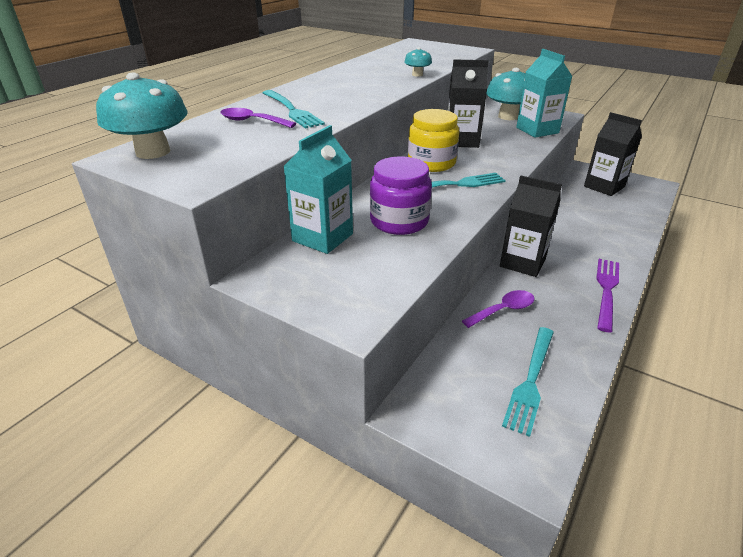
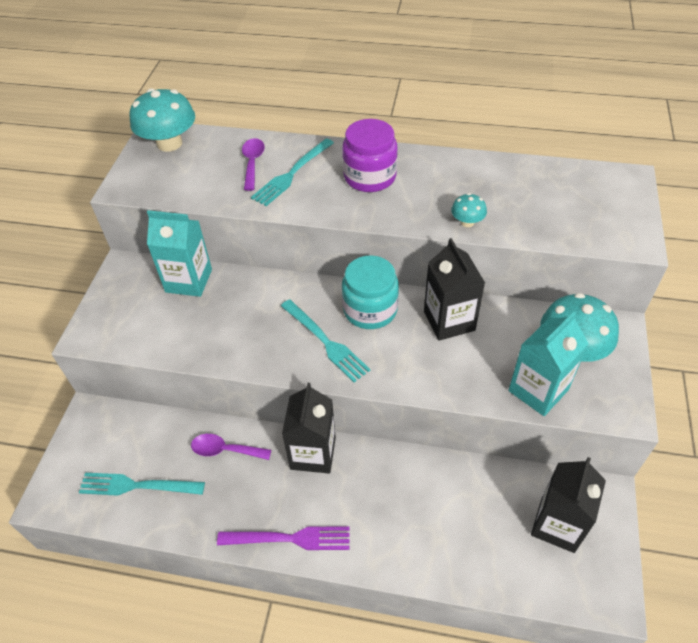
camera: 70 degrees right, 15 degrees up
(399, 221) = (233, 320): purple jar -> purple jar (370, 177)
(431, 163) = (370, 310): yellow jar -> turquoise jar
(503, 310) = (225, 450): purple spoon -> purple spoon turned 150 degrees clockwise

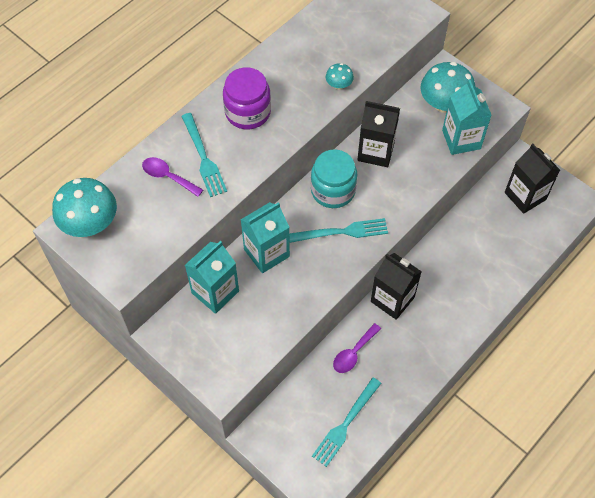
camera: 60 degrees left, 10 degrees up
(257, 295) = (266, 253): none -> turquoise carton
(290, 538) = (446, 344): purple fork -> none

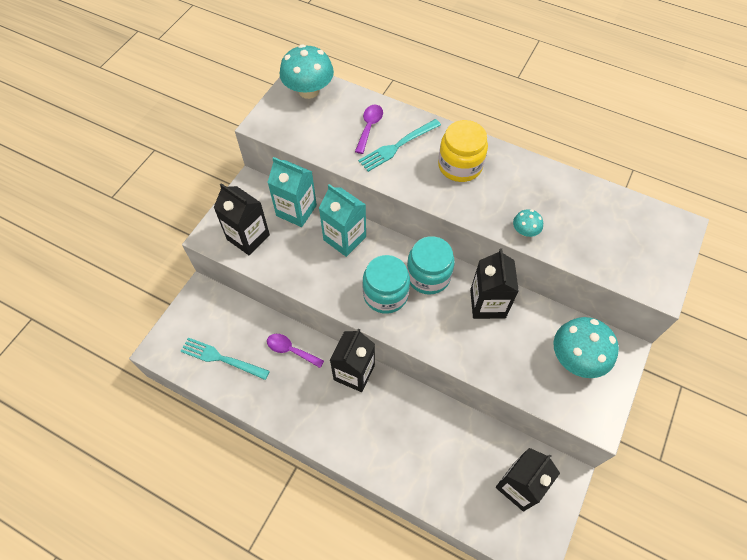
camera: 75 degrees right, 0 degrees up
(234, 347) = (248, 237): none -> black carton
(248, 112) = (460, 166): purple jar -> yellow jar
(343, 231) = (385, 294): turquoise fork -> turquoise jar
(461, 139) = (536, 384): turquoise carton -> none

